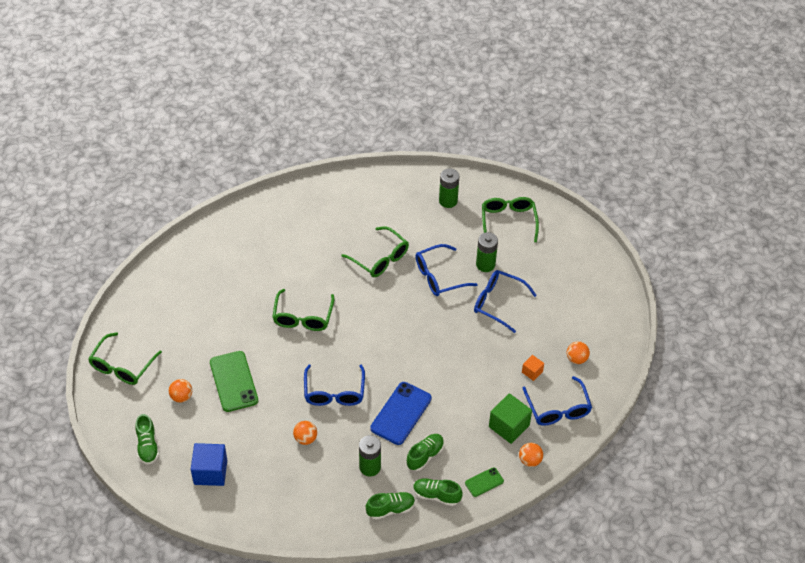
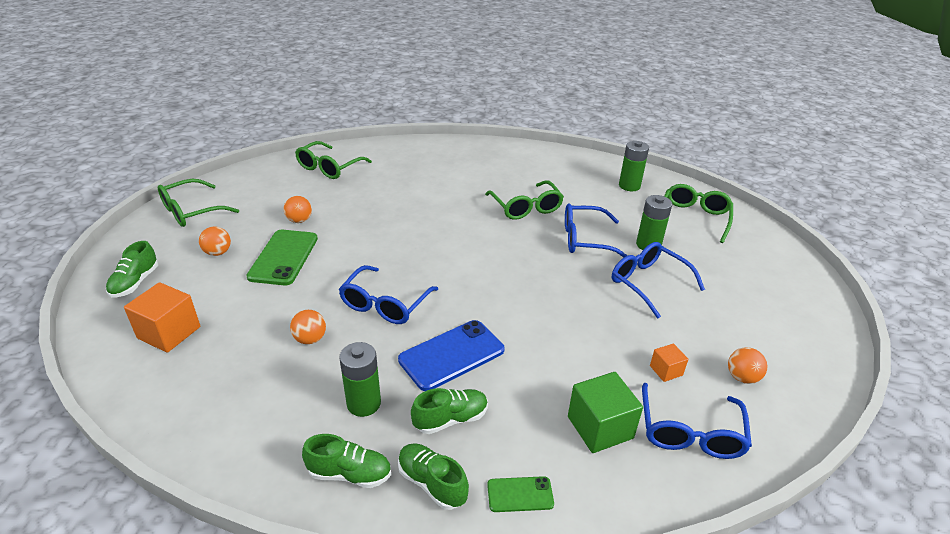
camera: 25 degrees right, 15 degrees down
(210, 472) = (169, 332): blue cube -> orange cube
(303, 317) = (406, 228): green glasses -> green glasses (329, 167)
(530, 460) = (613, 491): orange ball -> orange ball (299, 220)

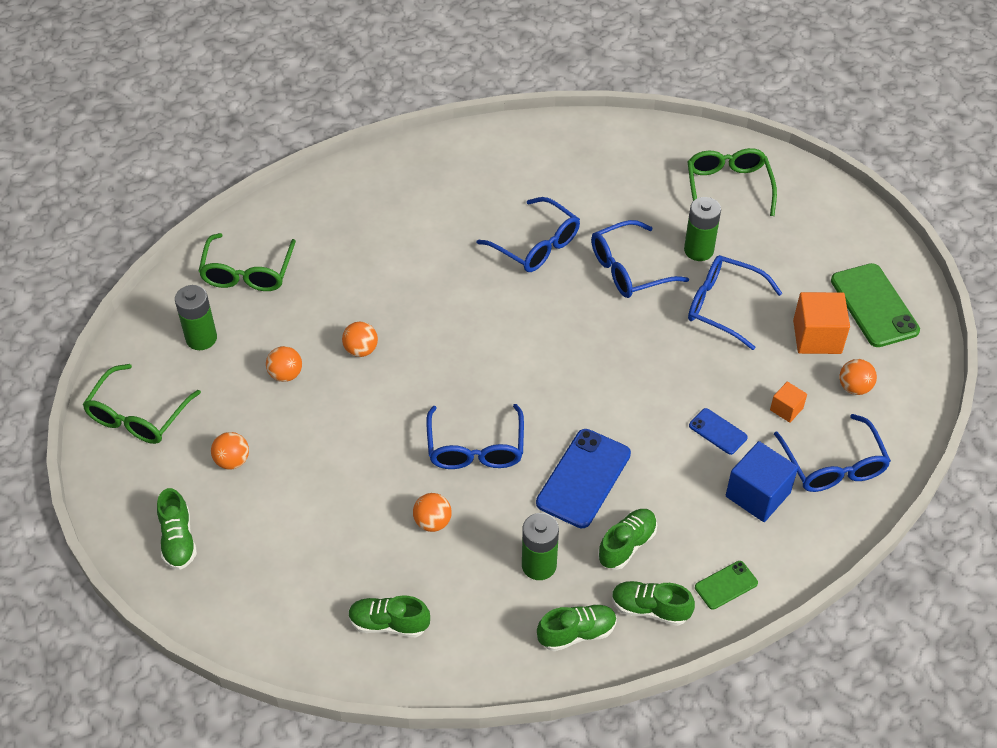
camera: 25 degrees left, 15 degrees up
(169, 332) = (280, 579): orange cube -> orange cube (817, 337)
(209, 396) = (389, 623): none -> green shoe
(284, 257) = (315, 435): green phone -> green phone (874, 305)
(359, 223) = (361, 350): none -> orange ball
(526, 207) = (535, 245): green glasses -> blue glasses
(591, 364) = (717, 431): none -> blue phone
(600, 427) = (758, 494): green cube -> blue cube
(629, 186) = (634, 160): green battery -> green battery (201, 338)

